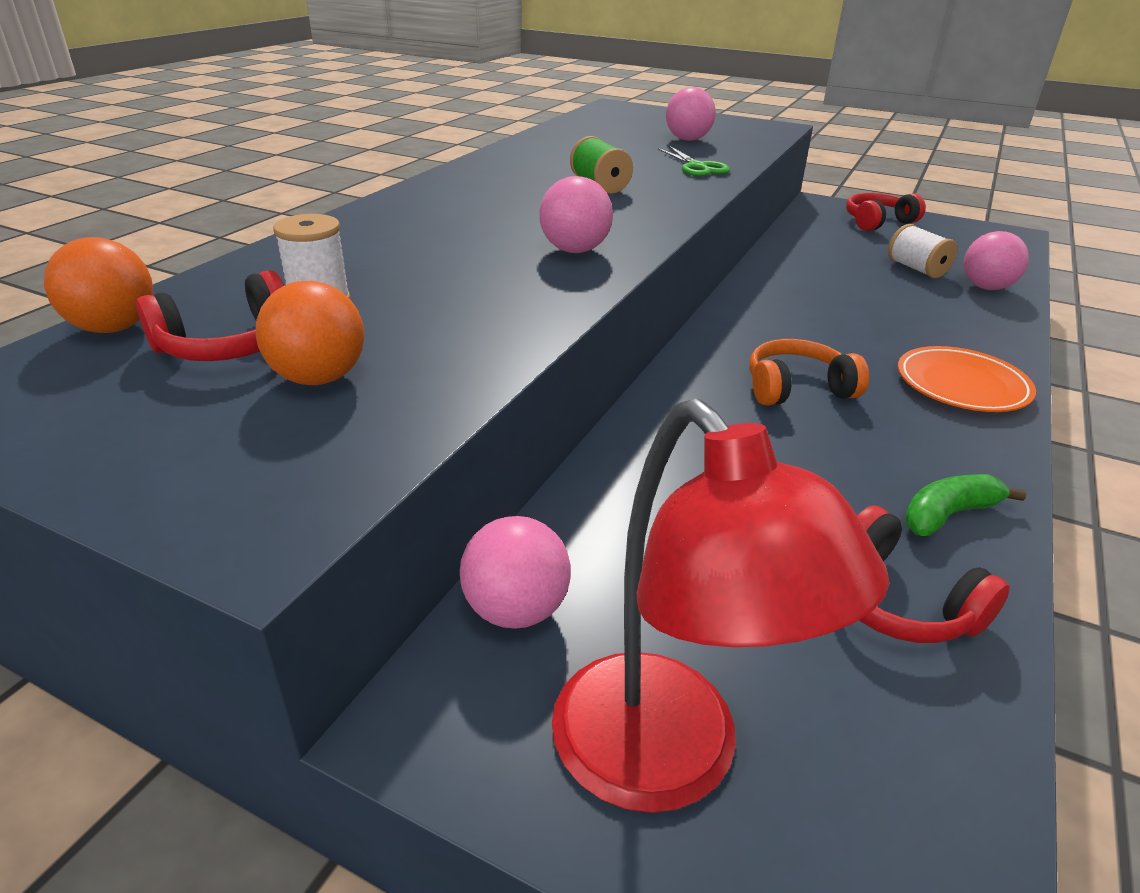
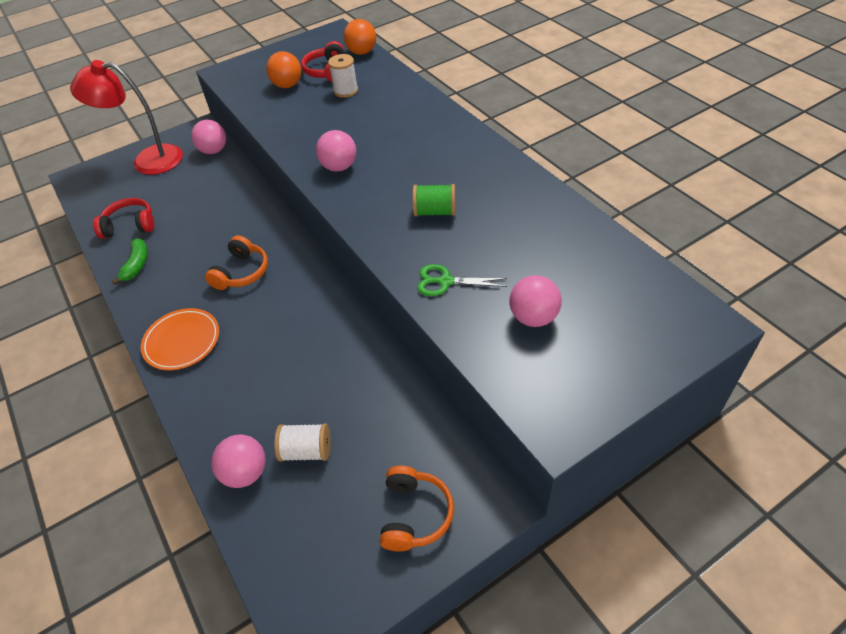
camera: 125 degrees right, 15 degrees up
(877, 222) = (414, 514): red headphones -> orange headphones

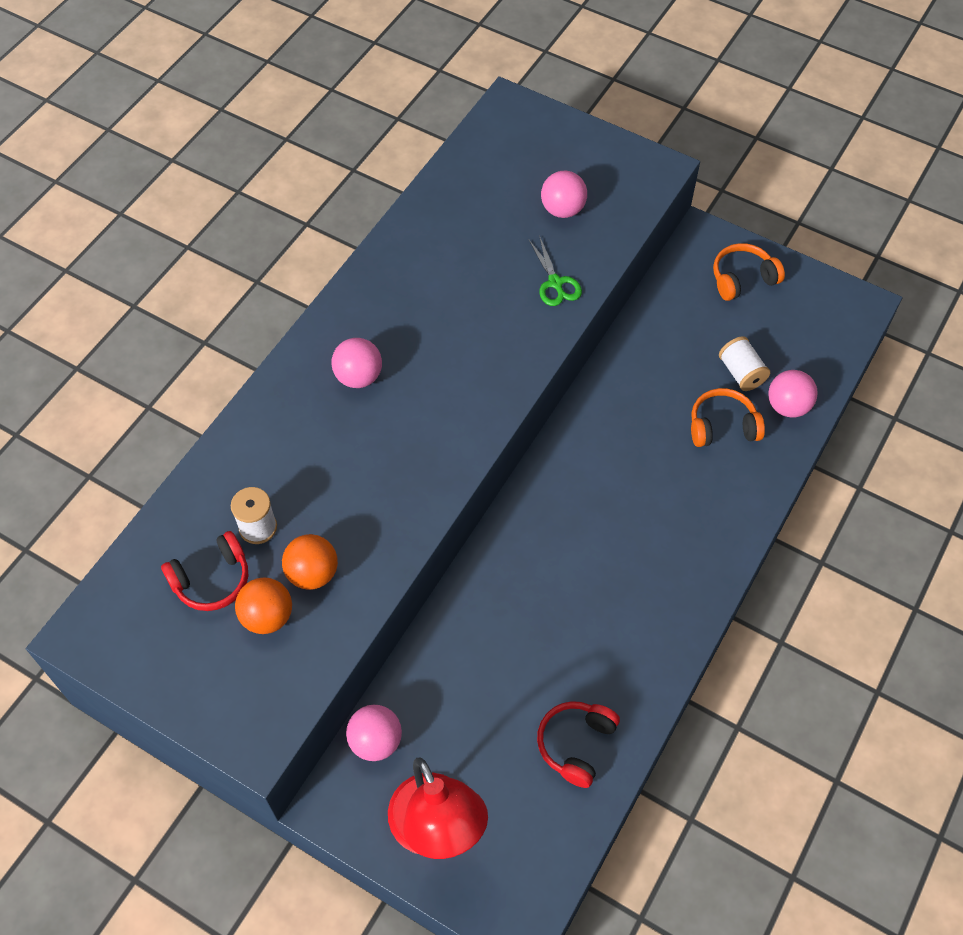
camera: 120 degrees left, 10 degrees up
(130, 226) = (576, 744): red headphones -> red headphones turned 60 degrees clockwise
(137, 265) = (632, 680): green banana -> none
(182, 341) = (701, 548): orange plate -> none
(241, 272) = (582, 549): orange headphones -> orange headphones (722, 426)
(339, 167) = (428, 452): pink ball -> pink ball (358, 377)
(362, 52) = (141, 558): orange ball -> orange ball (313, 573)
(435, 212) = (463, 327): green spool -> none

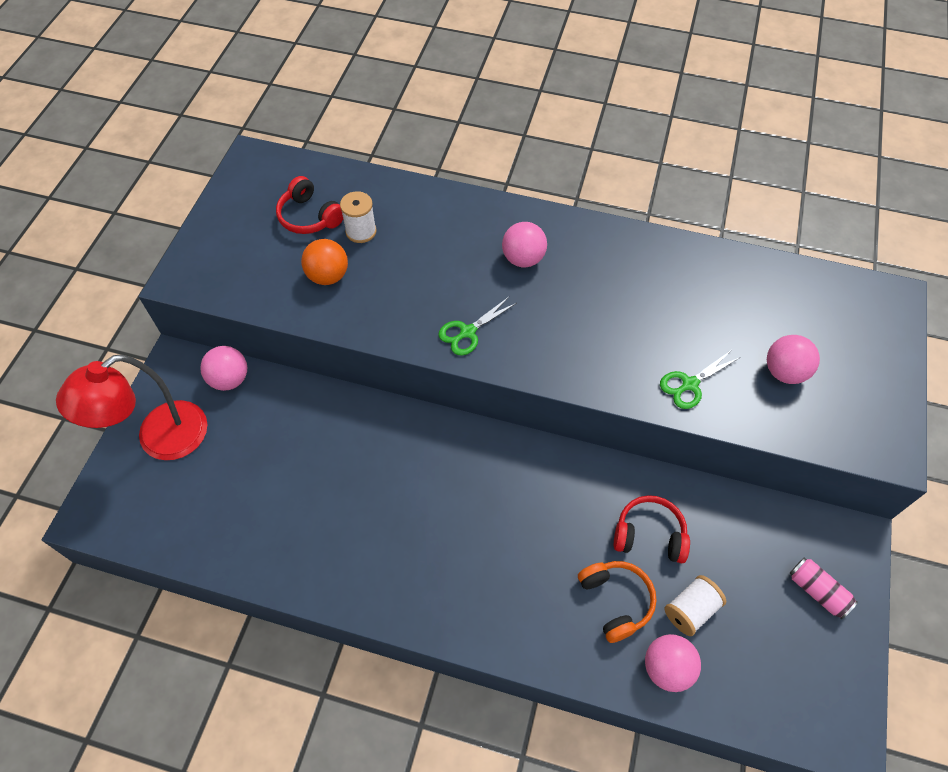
camera: 75 degrees right, 0 degrees up
(267, 616) = (285, 258): orange ball -> none
(437, 450) = (467, 332): none -> green scissors
(576, 744) = (245, 529): red headphones -> red headphones (649, 535)
(742, 279) = (817, 591): orange headphones -> pink can

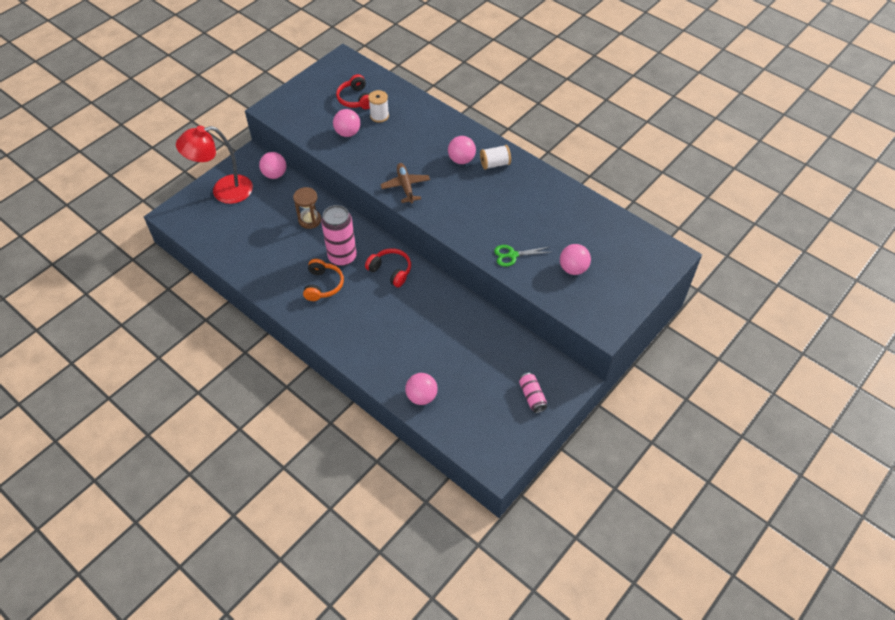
camera: 25 degrees right, 5 degrees down
(326, 435) = (310, 220): none -> brown hourglass
(328, 276) = (347, 133): orange ball -> pink ball
(411, 478) = (342, 257): none -> pink can
(467, 332) = (405, 186): green scissors -> brown plane
(615, 601) = (415, 356): orange headphones -> orange headphones (323, 285)
(649, 535) = (455, 333): red headphones -> red headphones (390, 271)
(690, 610) = (453, 376): white spool -> white spool (495, 164)

